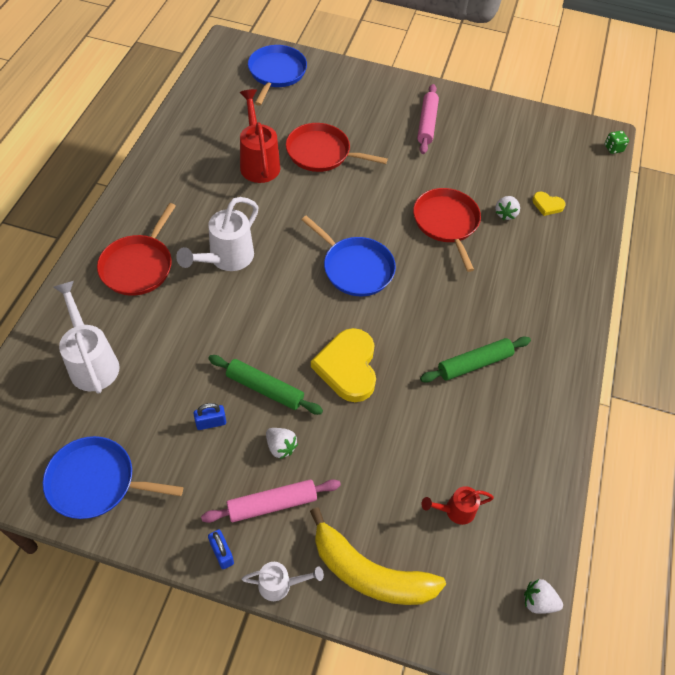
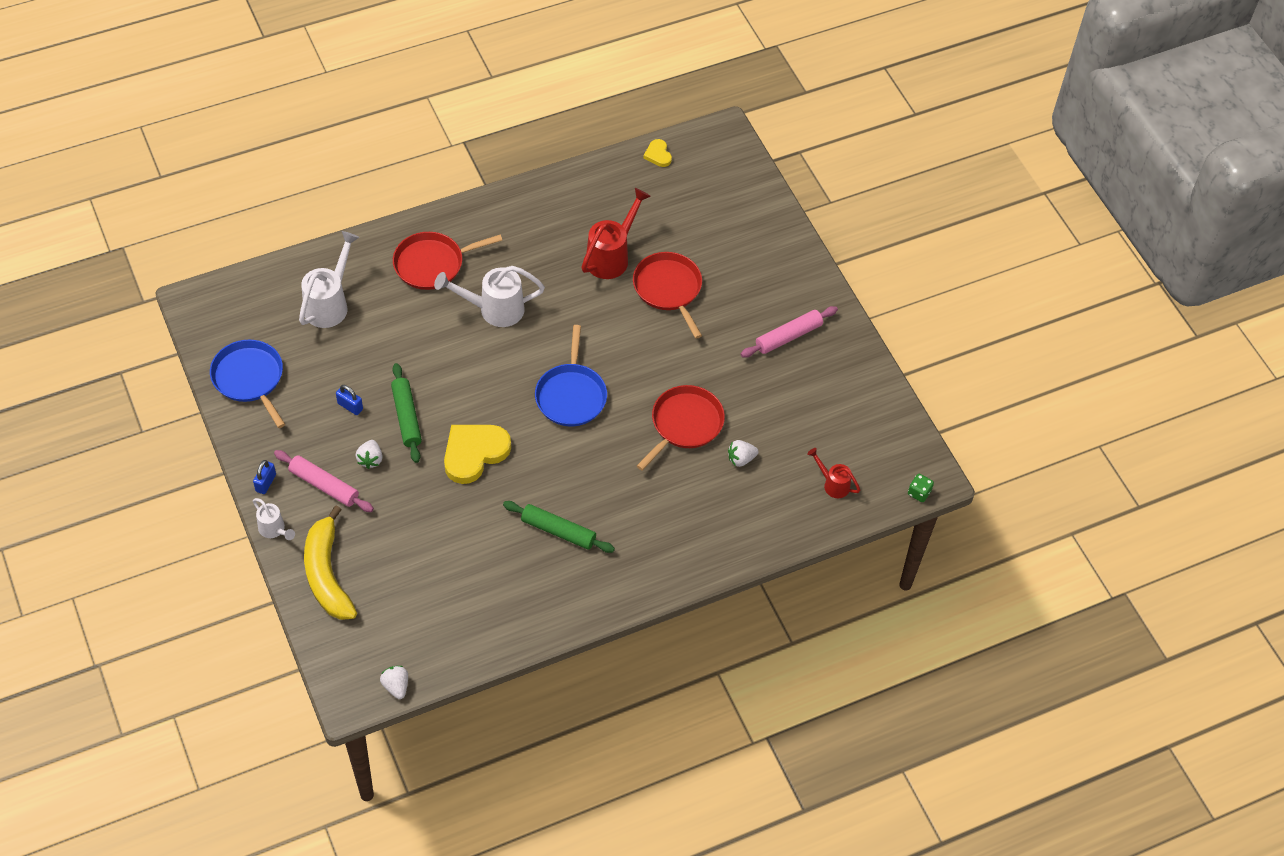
camera: 50 degrees right, 0 degrees up
(276, 73) = (727, 192): blue pan -> none
(454, 510) = (419, 595): red watering can -> red watering can (832, 484)
(547, 205) = (785, 483): yellow heart -> yellow heart (658, 155)

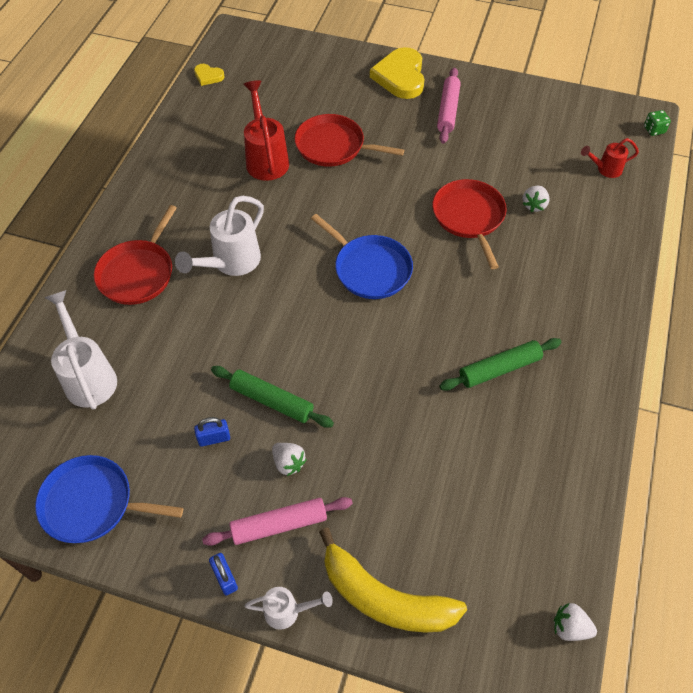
camera: 45 degrees left, 0 degrees up
(474, 453) = (361, 376): yellow heart -> yellow heart (400, 77)

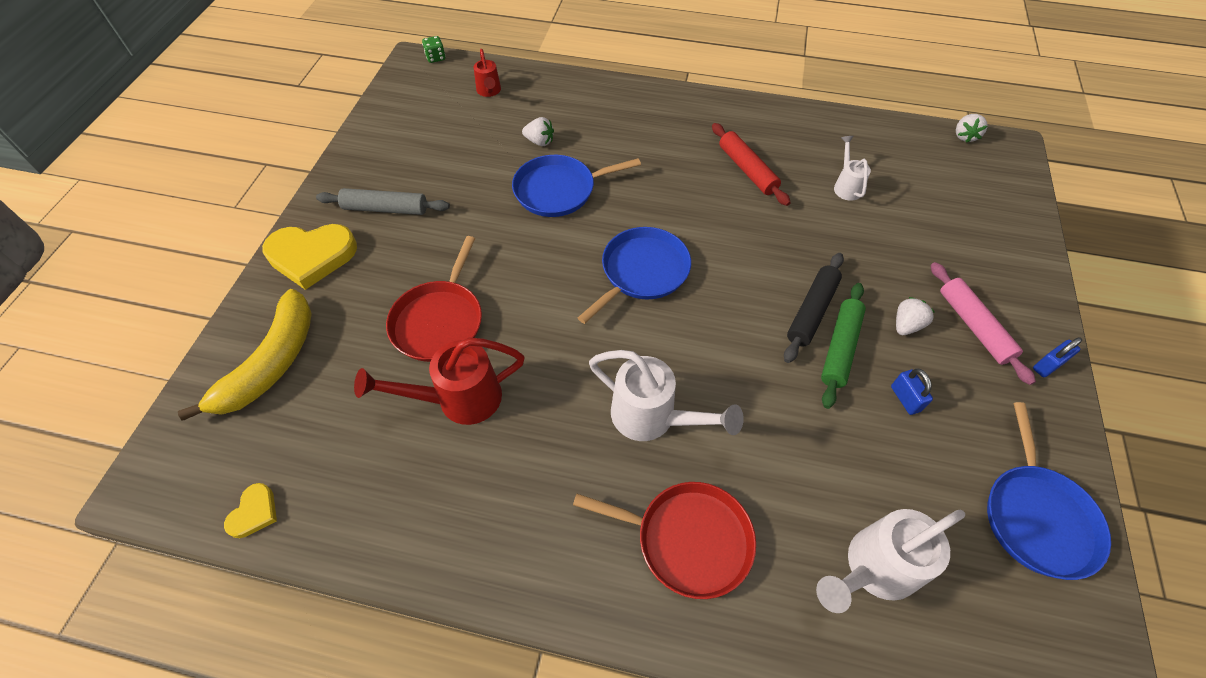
camera: 95 degrees left, 0 degrees up
(288, 611) = (1050, 311): white watering can -> white watering can (846, 186)
(313, 388) = (811, 311): none -> black rolling pin
(384, 597) = (1000, 243): yellow banana -> yellow banana (271, 363)
(448, 110) = (385, 209): pink rolling pin -> grey rolling pin
(469, 217) = (559, 190): red pan -> blue pan
(499, 369) = (747, 170): green rolling pin -> red rolling pin

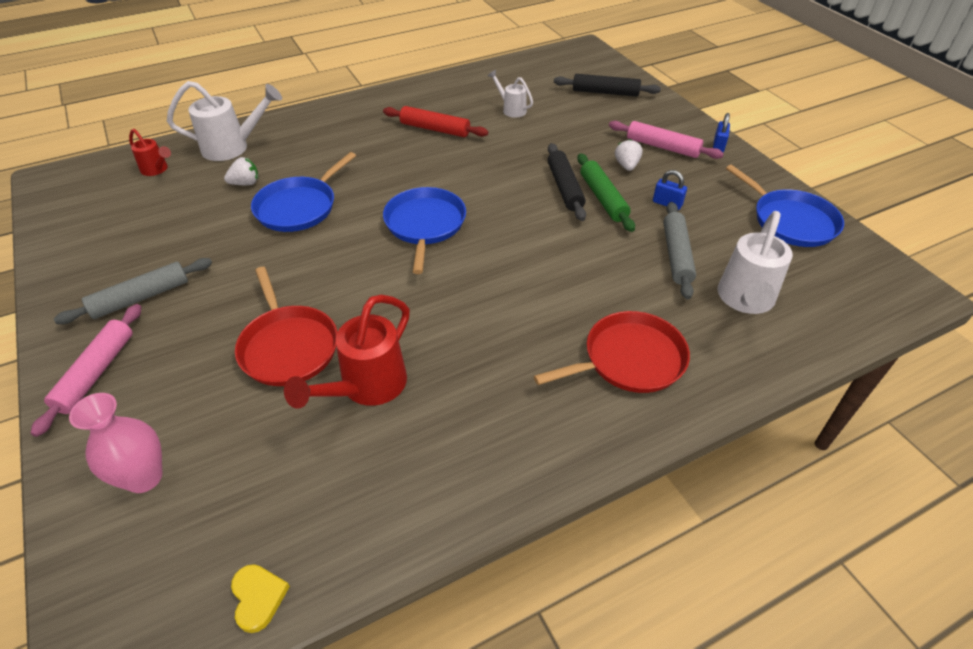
camera: 40 degrees left, 10 degrees down
(271, 363) = (144, 477): yellow banana -> pink vase
(311, 256) = (96, 373): yellow heart -> pink rolling pin
(435, 58) = (70, 168): green dice -> none
(653, 418) = (530, 306): white watering can -> white watering can (233, 147)
(852, 465) = (676, 255): none -> grey rolling pin
(964, 136) = (553, 53): white strawberry -> none
(975, 219) = (605, 92): none -> black rolling pin

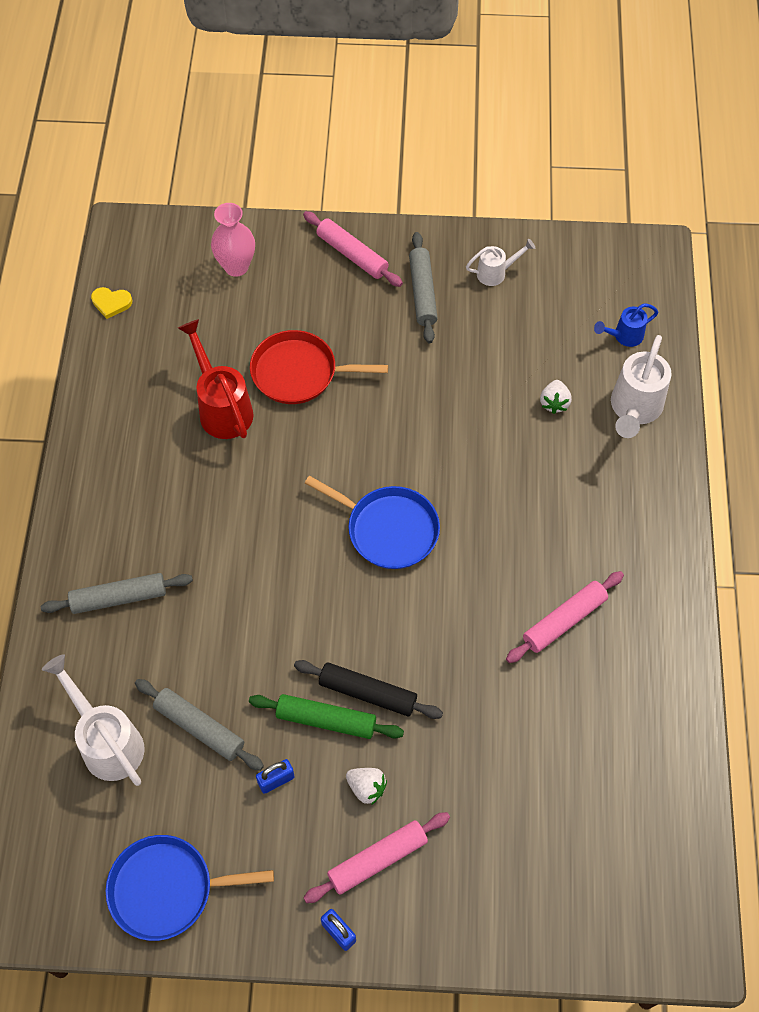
camera: 120 degrees right, 15 degrees up
(157, 170) = (623, 336): red watering can -> blue watering can
(299, 207) = (484, 435): blue pan -> none
(435, 129) = (564, 620): red rolling pin -> pink rolling pin
(511, 109) = (564, 732): white watering can -> white watering can (496, 273)
(605, 92) = (544, 884): black rolling pin -> none
(629, 359) = (119, 598): red pan -> grey rolling pin

